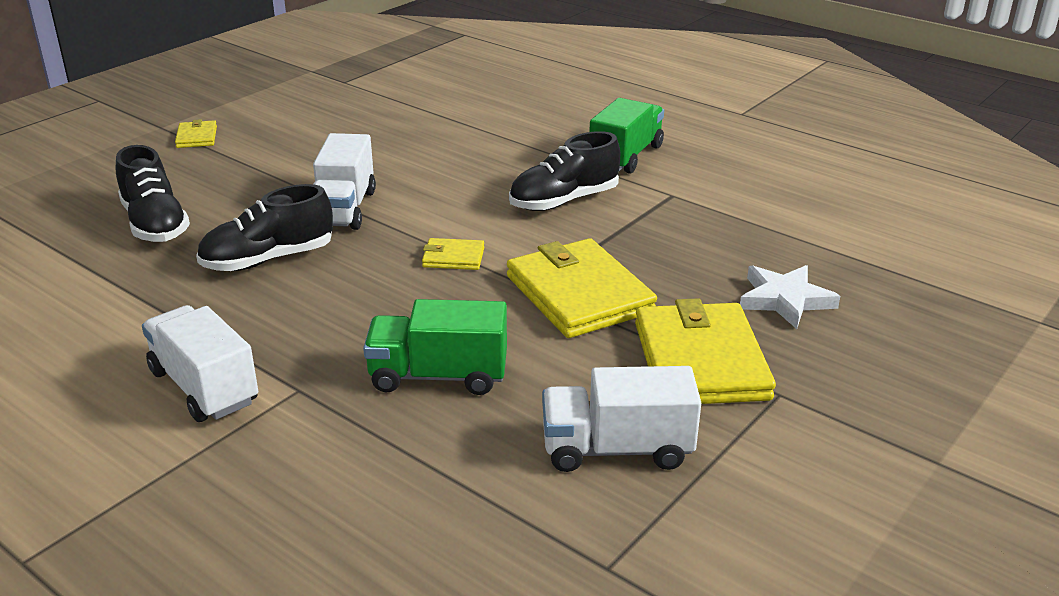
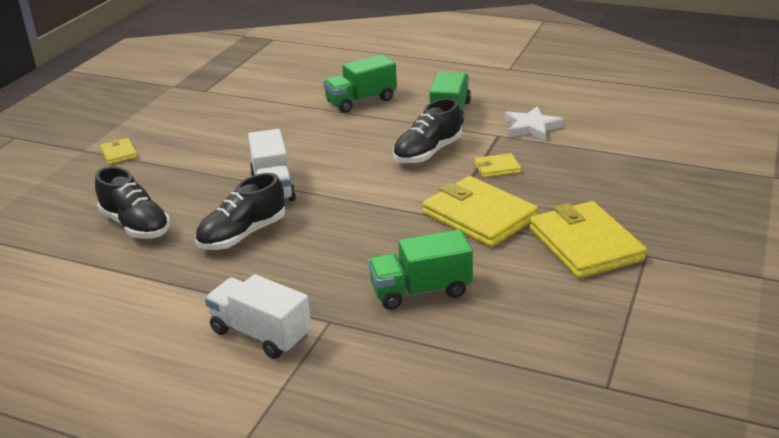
camera: 15 degrees left, 0 degrees up
(453, 257) = (376, 207): yellow wallet -> yellow wallet (497, 168)
(522, 123) = (361, 101): none -> green truck
(616, 449) = (567, 312): white truck -> none
(785, 300) = (614, 193): white star -> white star (531, 127)

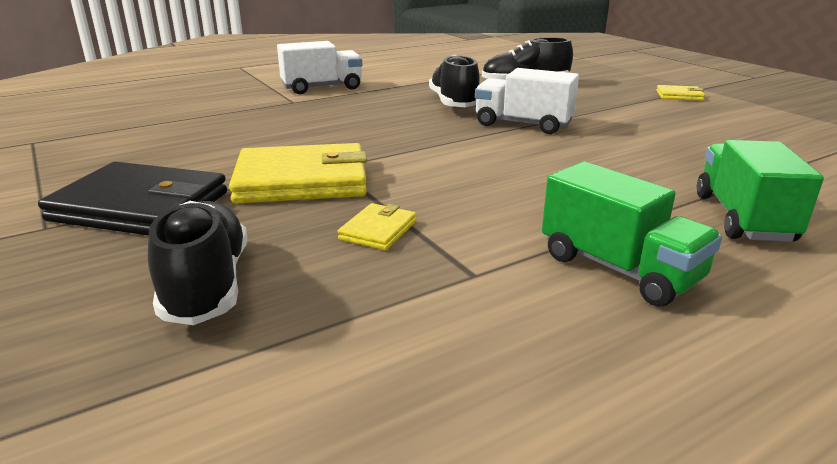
camera: 125 degrees right, 5 degrees down
(420, 291) = (259, 128): green truck -> none
(427, 153) = (493, 205): black shoe -> black shoe (207, 285)
(531, 127) = (459, 320): white star -> none
(585, 244) = (140, 206): yellow wallet -> black wallet

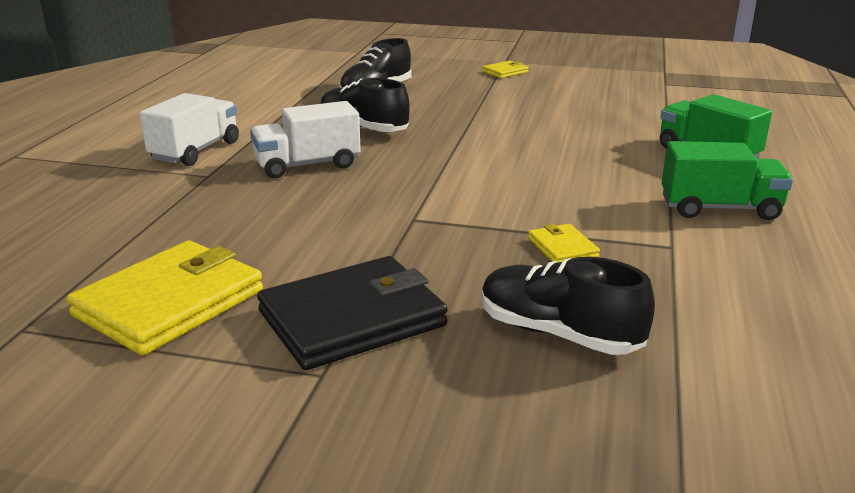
camera: 45 degrees left, 0 degrees up
(302, 180) = (420, 239): yellow wallet -> yellow wallet (170, 303)
(523, 124) = (460, 131): white truck -> white truck (307, 165)

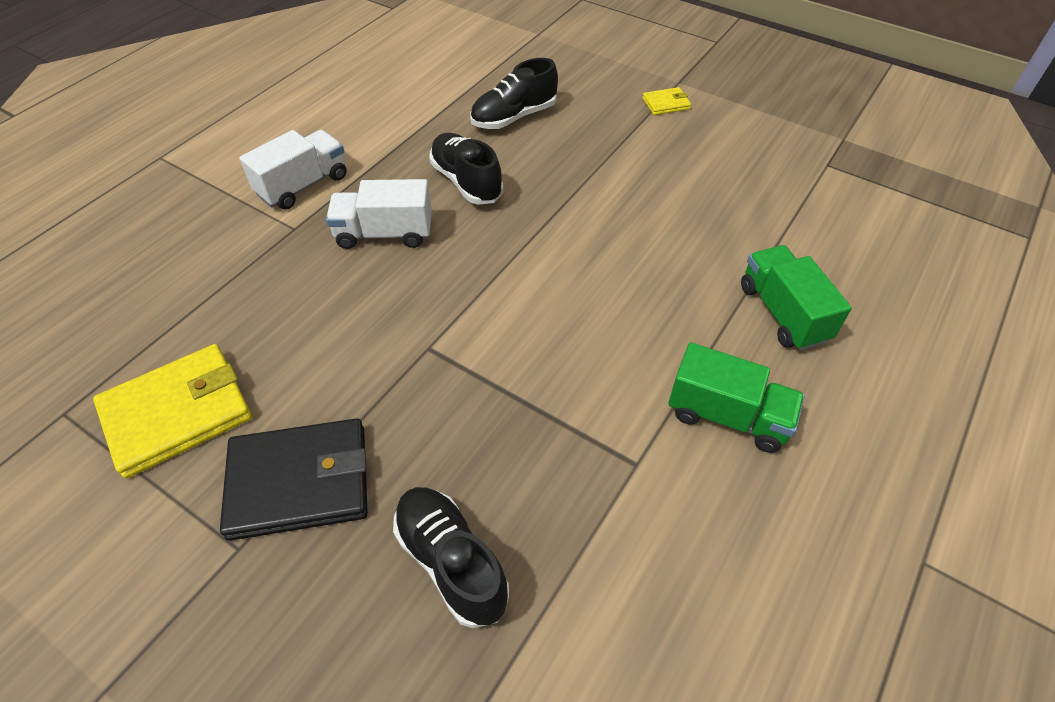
camera: 20 degrees right, 25 degrees up
(562, 248) = (533, 434): yellow wallet -> none

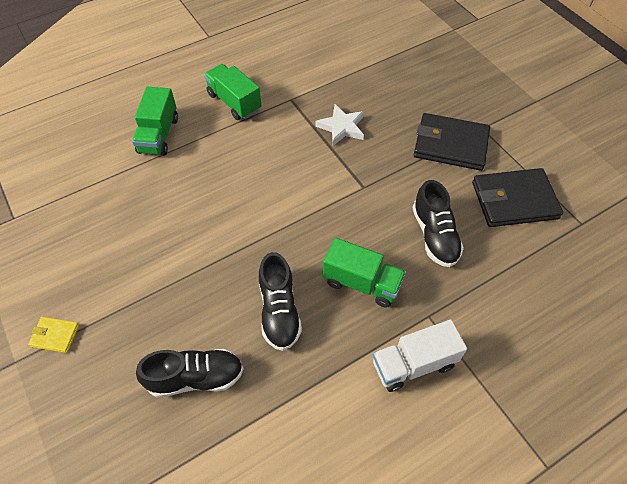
camera: 155 degrees left, 5 degrees up
(177, 412) = (514, 200): yellow wallet -> black wallet
(384, 233) = (362, 283): white truck -> green truck
(451, 562) = (390, 94): black shoe -> black shoe (434, 235)
(512, 440) = (341, 127): none -> white star

